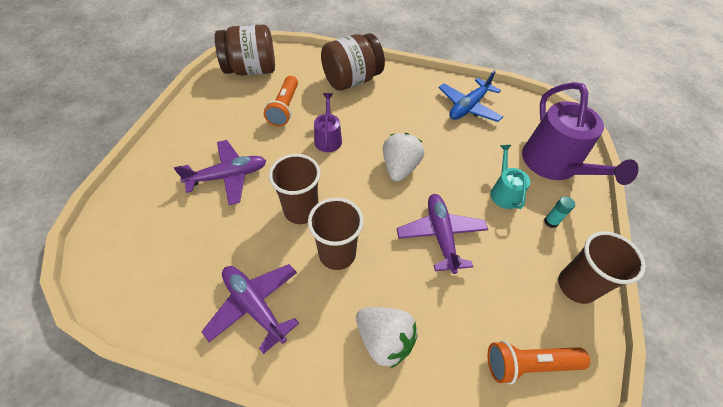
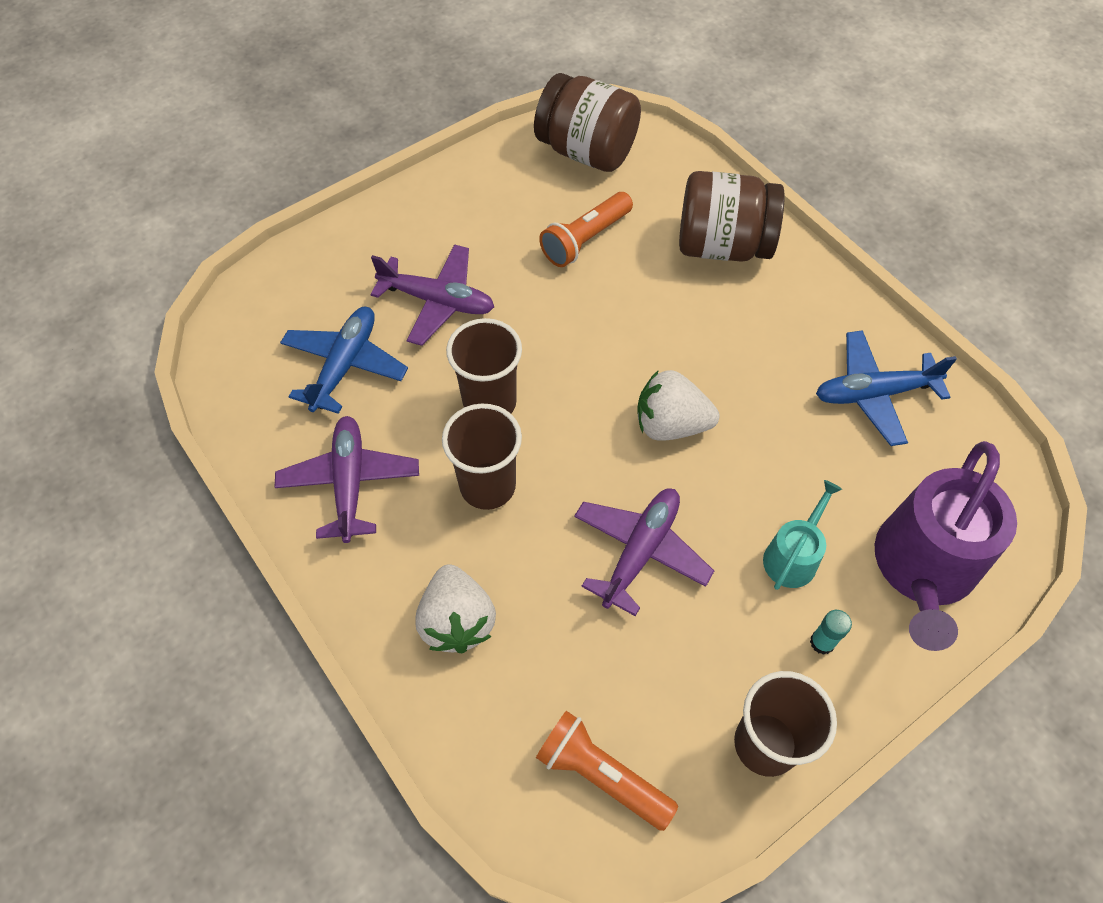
camera: 40 degrees right, 5 degrees up
(197, 241) = (345, 365): none -> blue plane
(328, 138) = (607, 321): purple watering can -> none
(399, 168) = (670, 424): white strawberry -> white strawberry turned 135 degrees counterclockwise

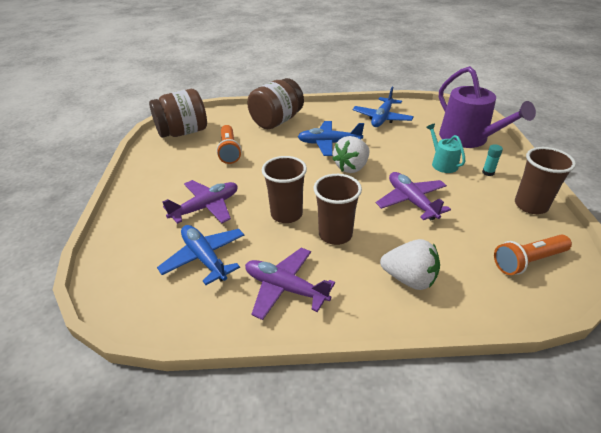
camera: 55 degrees left, 20 degrees down
(716, 356) = (329, 143): none -> blue plane

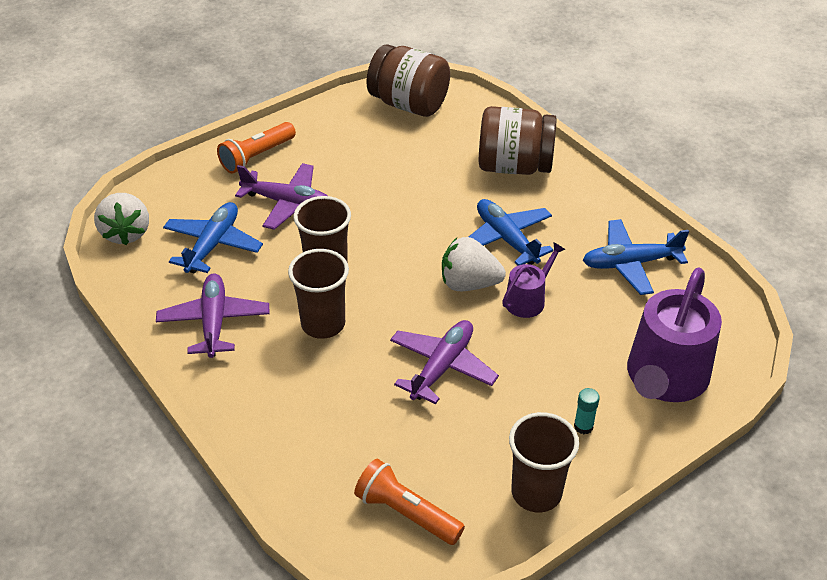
camera: 55 degrees right, 5 degrees up
(229, 151) = (406, 162): orange flashlight -> orange flashlight (257, 156)
(381, 154) = (528, 300): none -> purple watering can
(409, 279) = (296, 412): white strawberry -> white strawberry (126, 233)
(442, 163) = (562, 370): turquoise watering can -> none

